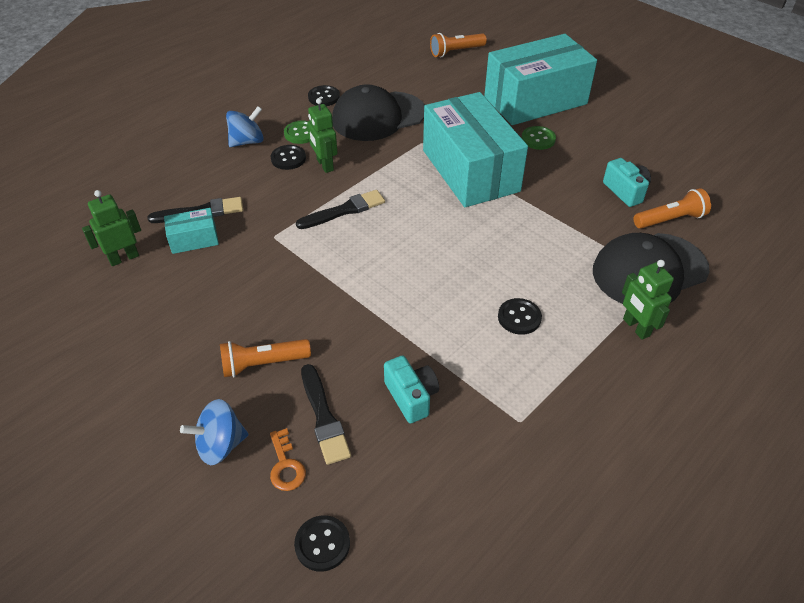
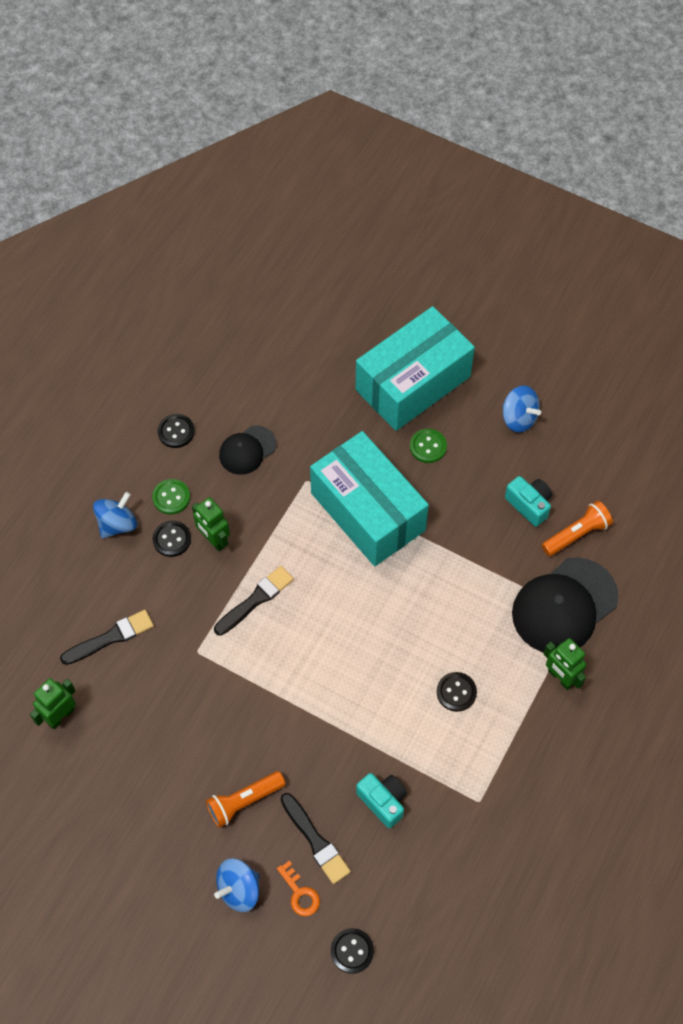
camera: 15 degrees left, 15 degrees up
(194, 239) = (119, 675): turquoise box -> none
(378, 116) = (247, 450): black cap -> black cap, size x0.56
(456, 52) = (304, 315): orange flashlight -> none
(626, 135) = (518, 418): none -> blue spinning top

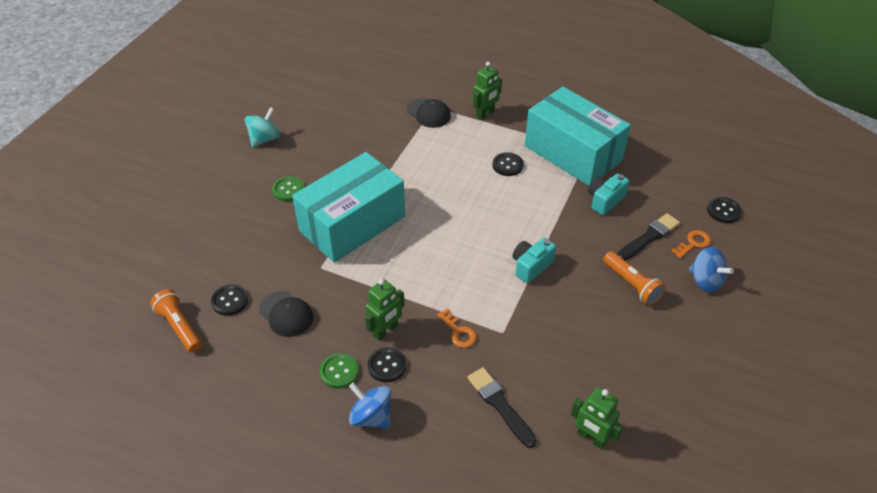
camera: 95 degrees left, 15 degrees down
(176, 432) = (261, 376): black button -> black button (230, 301)
(203, 608) = (458, 332): none -> orange key
(255, 600) = (445, 293): black brush -> none
(413, 383) = (223, 202): turquoise box -> turquoise box (573, 153)
(518, 418) = (264, 139): blue spinning top -> turquoise spinning top
(529, 505) = (344, 132): turquoise camera -> turquoise camera (531, 266)
(564, 606) = (428, 113): black cap -> black cap, size x0.56
(576, 534) = (369, 108): orange flashlight -> orange flashlight (179, 327)

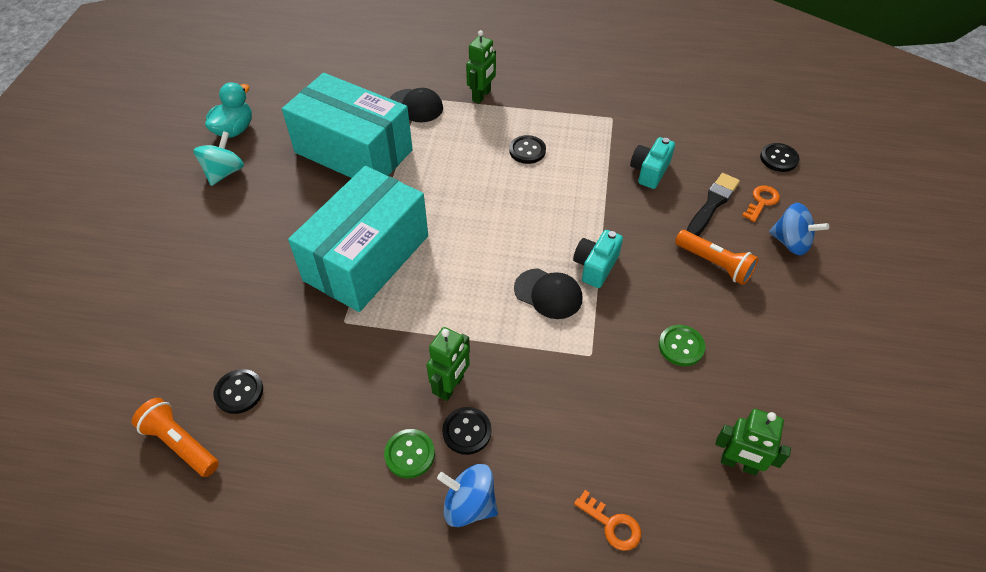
camera: 15 degrees left, 5 degrees up
(281, 108) = (234, 130): none -> turquoise duck
(286, 314) = (318, 393): black cap -> black cap (548, 294)
(288, 190) = (274, 230): green button -> green button (681, 346)
(458, 332) = (539, 367): orange key -> orange key (612, 524)
(500, 405) = (619, 449): black brush -> none
(573, 153) = (595, 123): turquoise box -> turquoise box (353, 151)

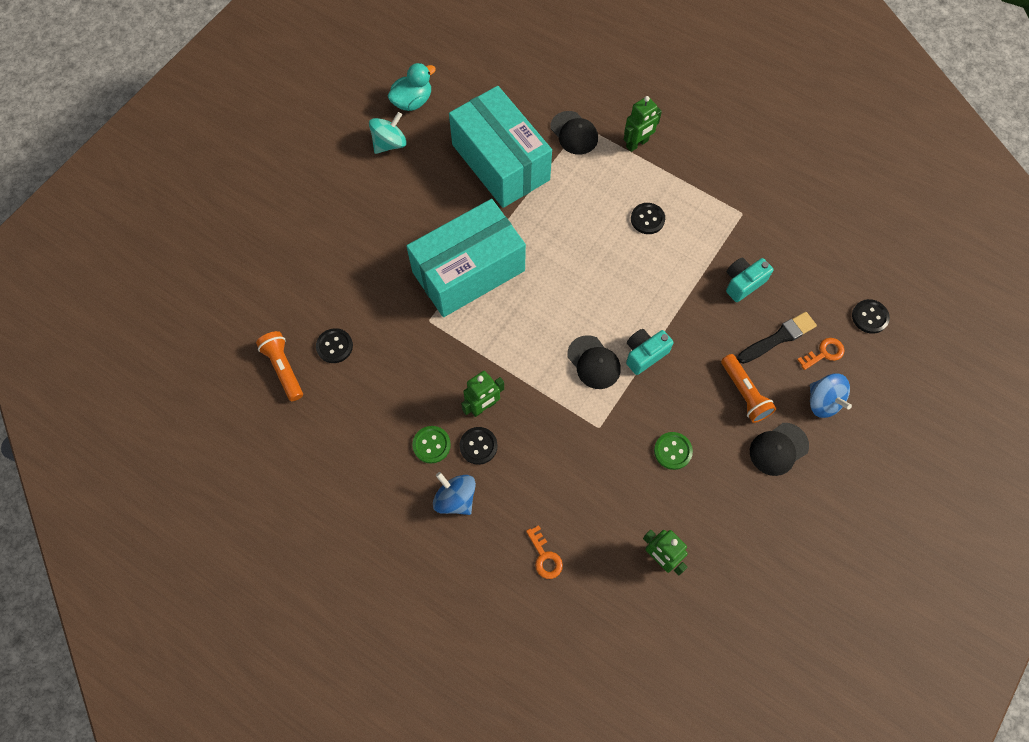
camera: 25 degrees right, 15 degrees up
(781, 301) = (778, 449): none -> black cap

